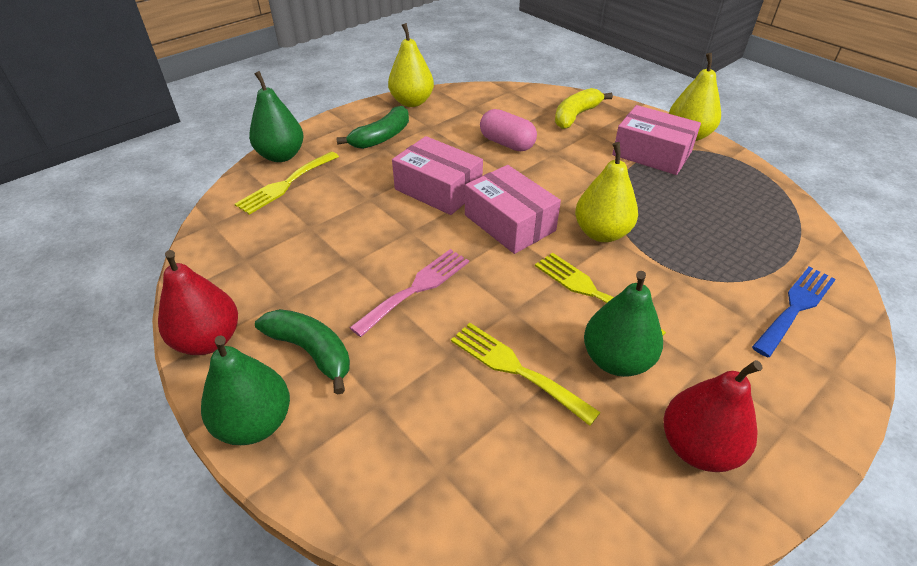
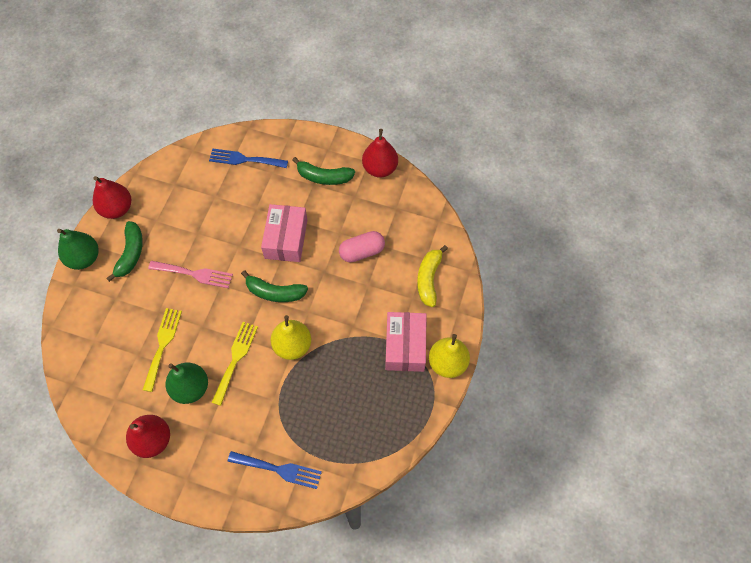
camera: 60 degrees right, 20 degrees up
(281, 156) = (271, 138): green pear -> none
(285, 184) = (244, 159): yellow fork -> blue fork
(412, 102) = (380, 168): yellow pear -> red pear
(507, 143) = (362, 252): pink capsule -> pink capsule turned 60 degrees clockwise
(509, 223) = (274, 292): pink box -> green banana
(576, 116) = (429, 279): yellow banana -> yellow banana turned 90 degrees counterclockwise

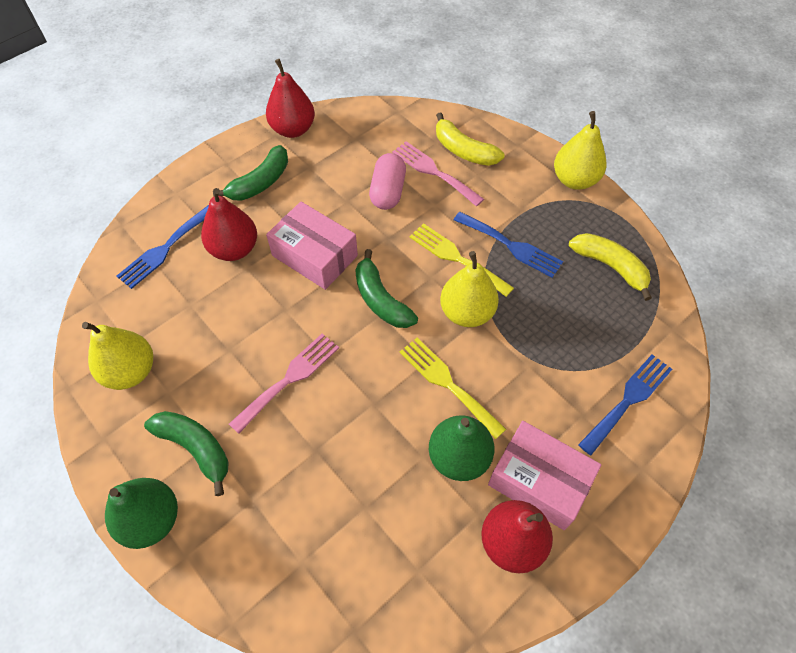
camera: 60 degrees left, 5 degrees down
(117, 209) = (105, 436): red pear -> red pear (234, 249)
(158, 195) = (130, 371): none -> yellow pear
(162, 345) = (371, 466): yellow fork -> yellow fork (456, 258)
(274, 292) = (381, 299): green banana -> green banana turned 105 degrees clockwise
(361, 348) = (511, 246): none -> blue fork
(381, 418) = (610, 267): none -> yellow banana
(397, 270) = (433, 172): none -> pink fork
(405, 346) = (533, 206): pink box -> pink box (539, 481)

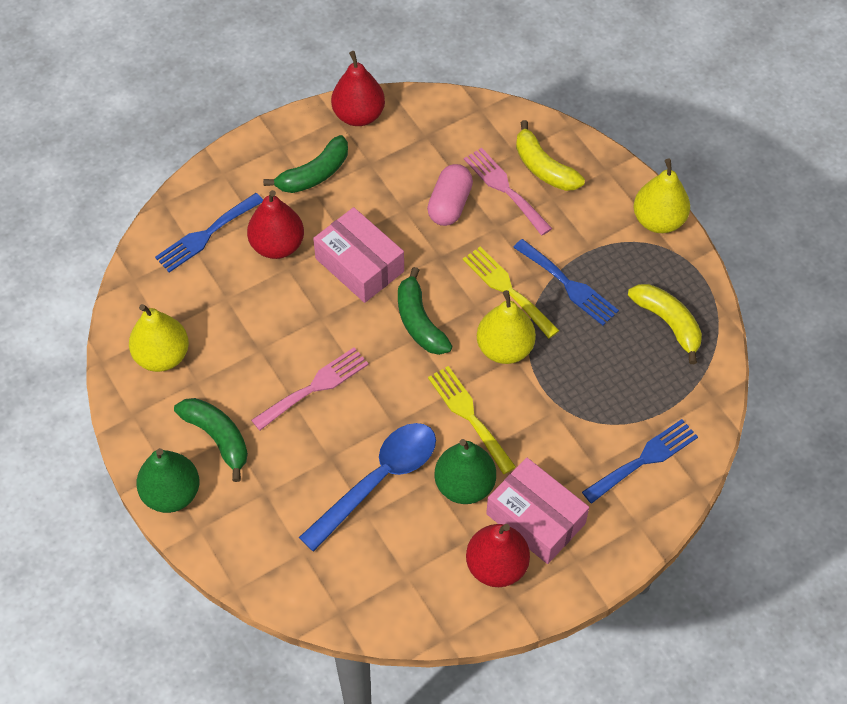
camera: 10 degrees right, 0 degrees up
(370, 466) = (379, 480): none -> blue spoon

